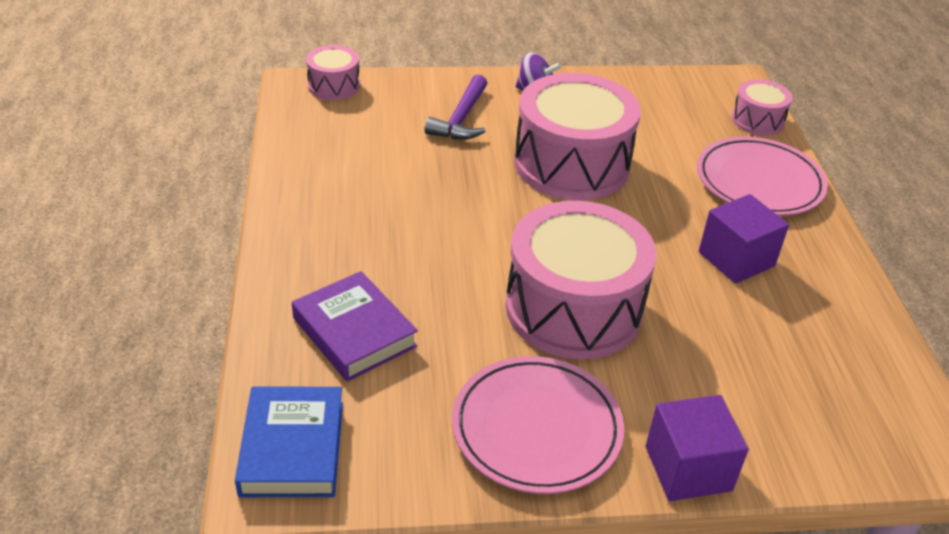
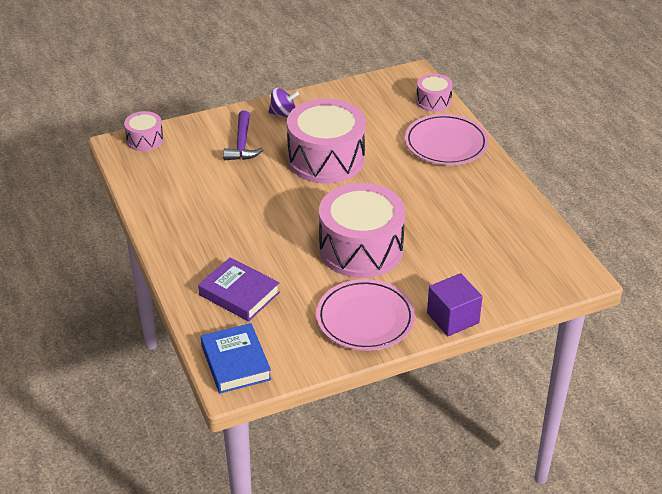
camera: 15 degrees left, 0 degrees up
(736, 259) = (446, 196): purple cube -> none

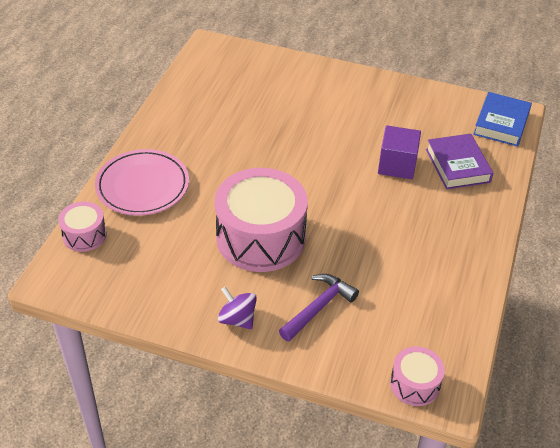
camera: 140 degrees left, 5 degrees up
(361, 249) = (329, 144): pink drum -> none
(365, 319) = (383, 100): pink plate -> none
(452, 318) = (325, 69): purple cube -> purple cube (397, 165)

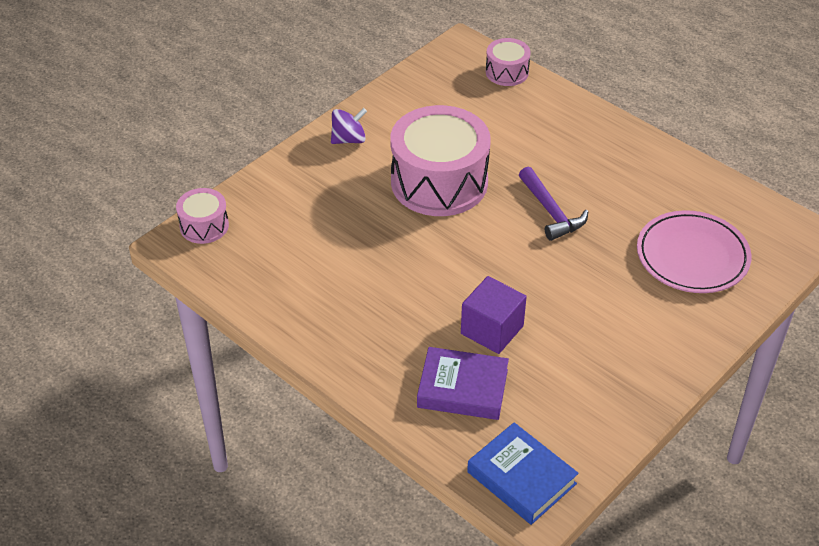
camera: 115 degrees right, 0 degrees up
(142, 186) = (557, 120): pink plate -> pink plate (692, 256)
(318, 307) = (327, 194): purple hammer -> purple hammer (551, 211)

